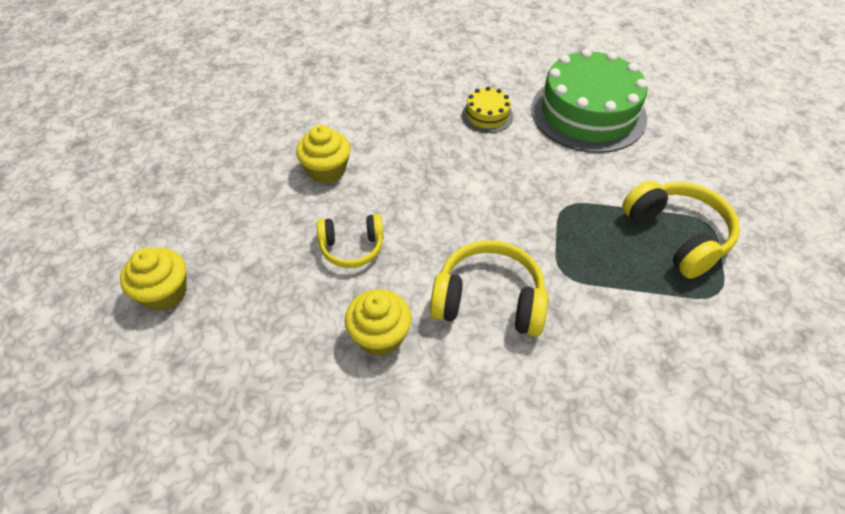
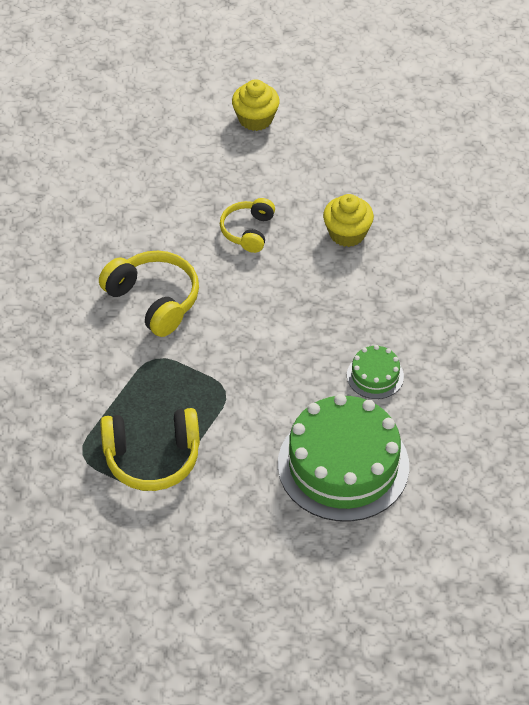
camera: 110 degrees right, 0 degrees up
(380, 336) = (156, 228): yellow cupcake -> none
(487, 115) = (375, 376): yellow cake -> green cake
(489, 301) = (153, 300): yellow headphones -> yellow headphones turned 75 degrees counterclockwise

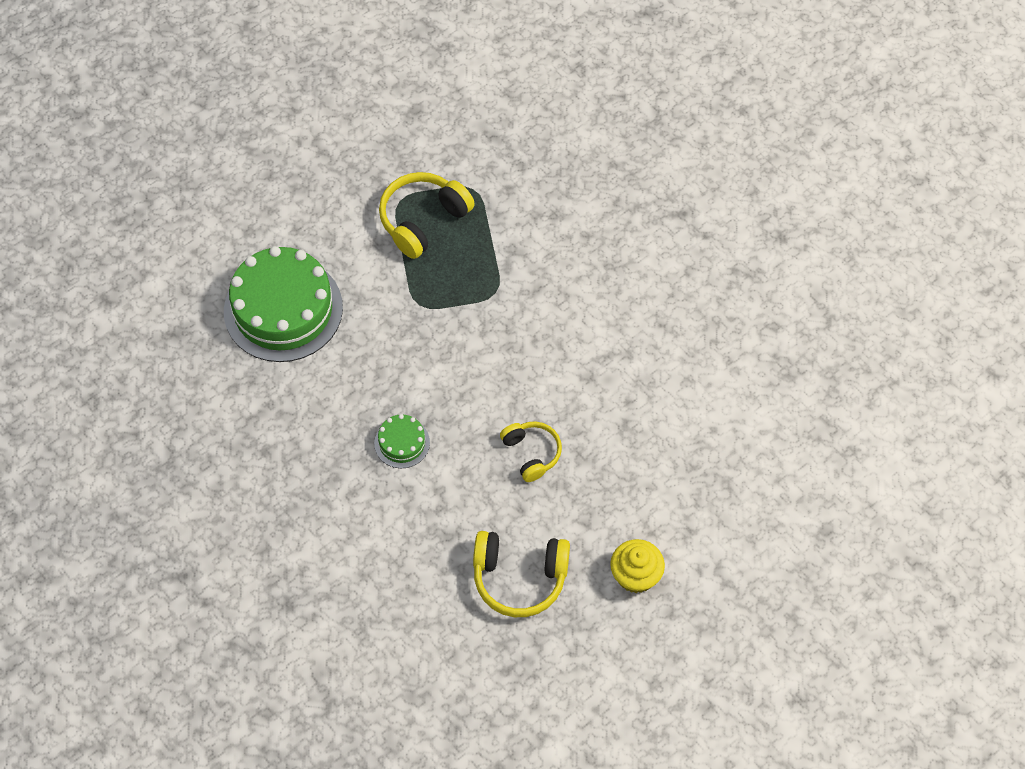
camera: 140 degrees right, 10 degrees up
(153, 300) = (543, 337): yellow headphones -> yellow headphones (519, 577)
(347, 233) = (449, 512): yellow cupcake -> none
(375, 376) = (318, 397): green cake -> green cake (402, 443)

